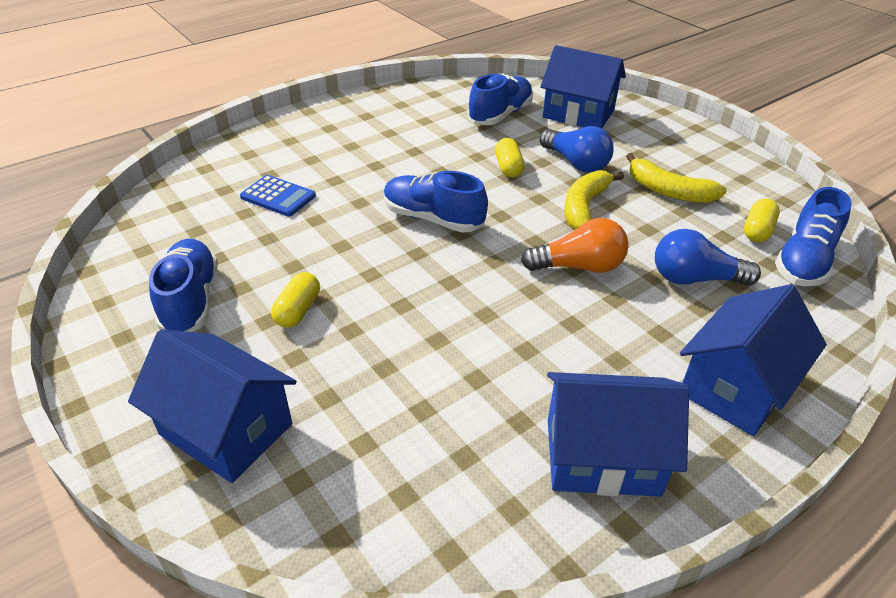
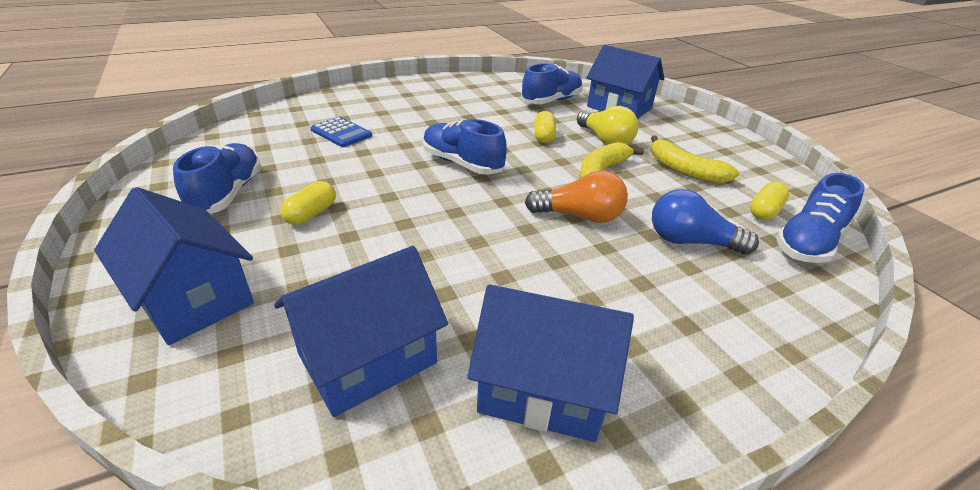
camera: 10 degrees right, 5 degrees down
(576, 163) = (605, 140): blue light bulb -> yellow light bulb
(736, 387) = (710, 344): blue house -> blue house (367, 358)

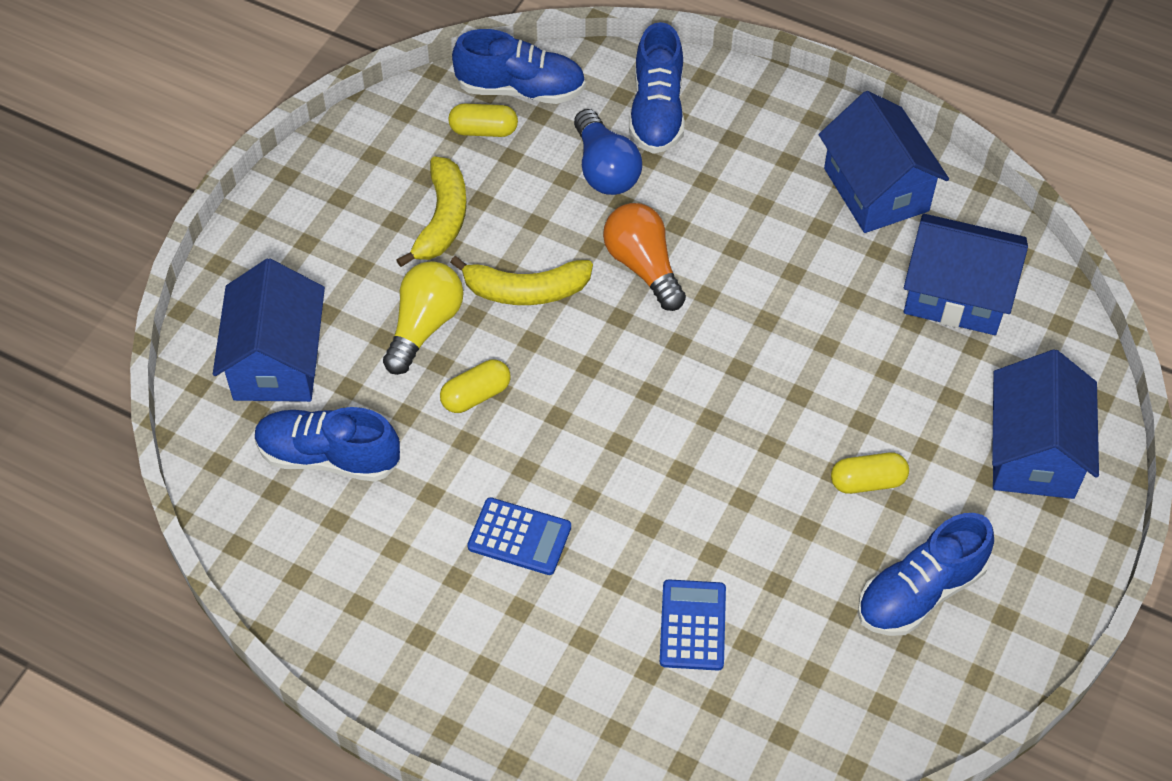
camera: 125 degrees left, 20 degrees up
(451, 118) = (519, 537): none -> blue calculator
(462, 164) = (637, 431): blue shoe -> blue shoe (657, 111)

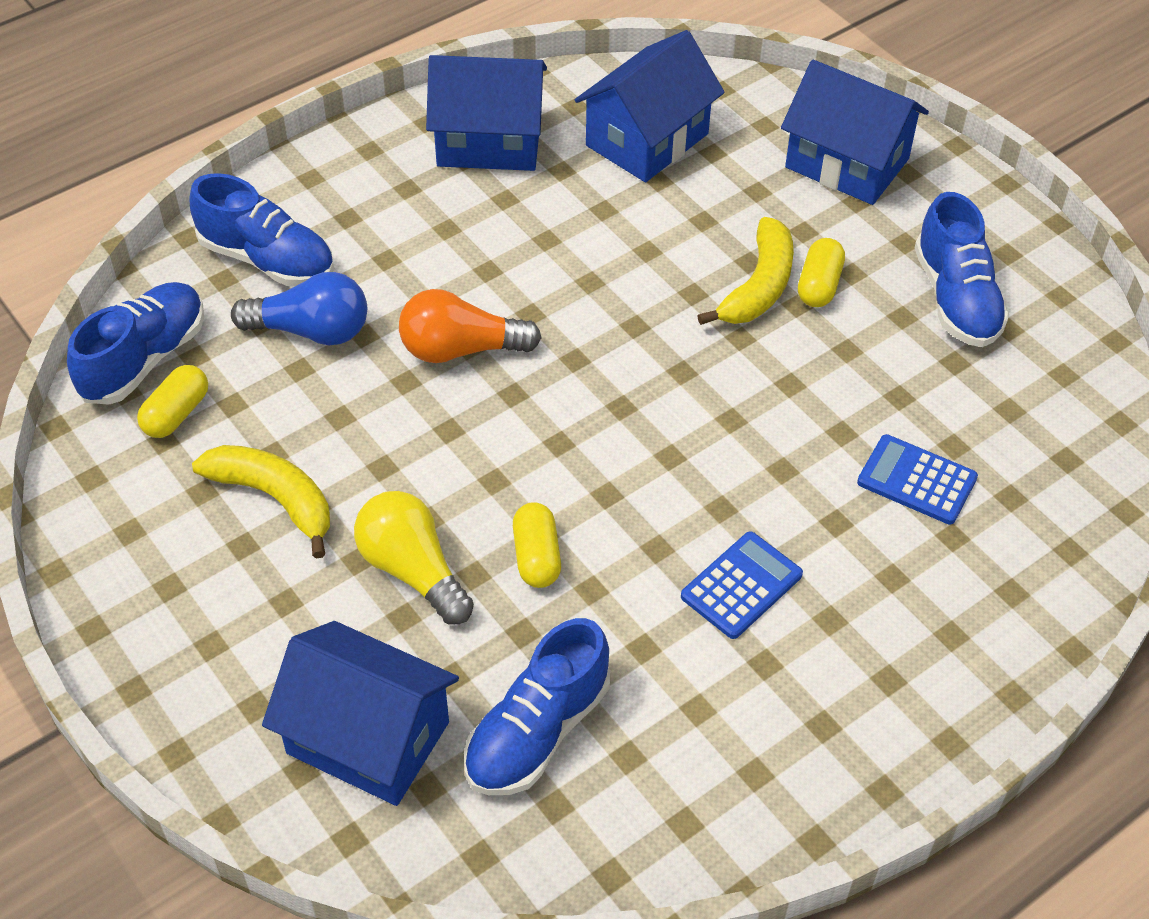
camera: 65 degrees left, 5 degrees down
(525, 290) = (425, 460): yellow banana -> yellow banana (758, 286)

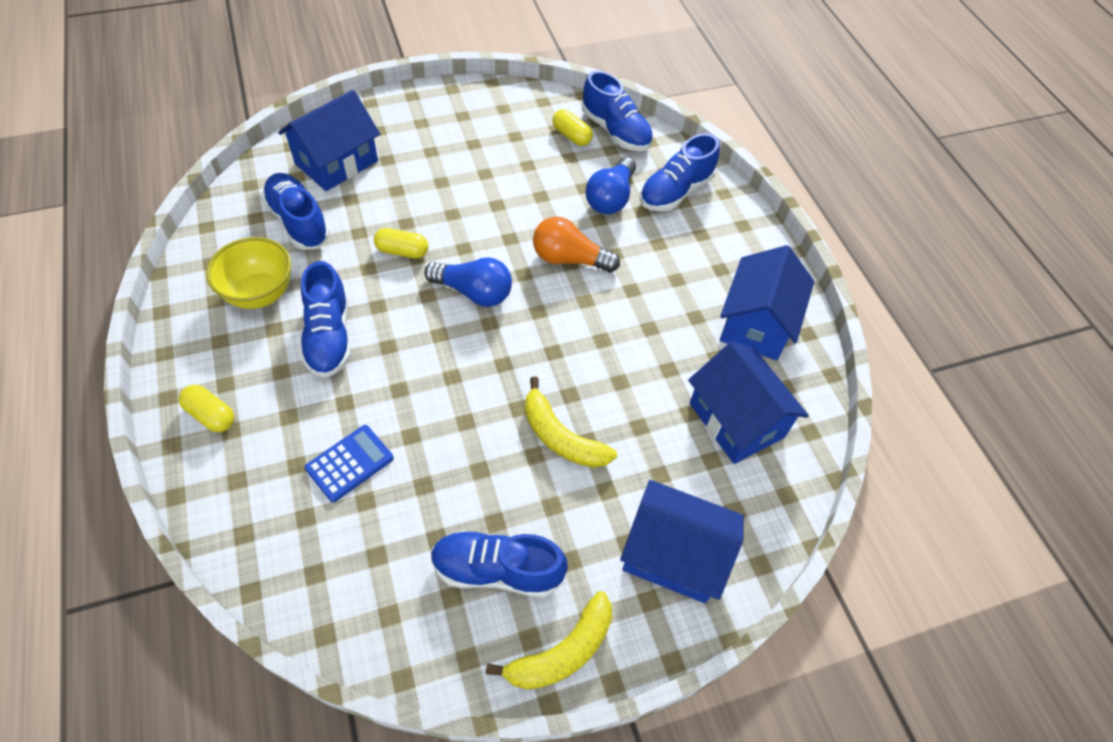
camera: 105 degrees right, 5 degrees up
(275, 499) = (496, 160): yellow banana -> yellow banana (562, 652)
(412, 570) = (422, 200): yellow light bulb -> none
(460, 349) = (569, 259): orange light bulb -> orange light bulb turned 90 degrees counterclockwise
(576, 440) = (474, 292): none -> blue light bulb
(712, 714) = (260, 294): none -> yellow bowl
(741, 586) = (329, 336): blue calculator -> blue shoe
(819, 285) = (547, 477): yellow capsule -> yellow capsule (211, 415)
(847, 163) = (673, 555): blue house -> blue house turned 60 degrees clockwise

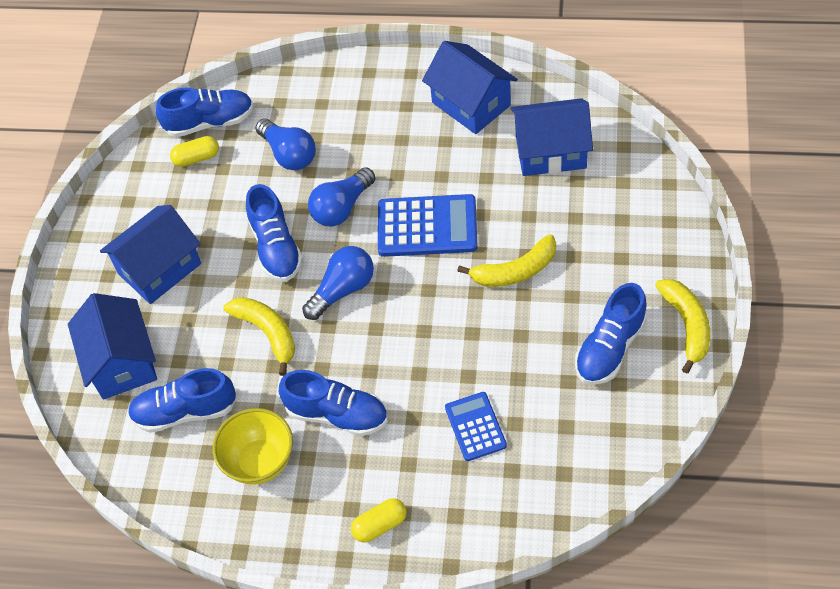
camera: 55 degrees left, 0 degrees up
(402, 251) = (267, 333): yellow capsule -> yellow banana
(569, 259) = (342, 208): orange light bulb -> blue light bulb
(580, 337) = (427, 226): none -> blue calculator
(673, 555) = (642, 233): blue house -> blue house (159, 269)
(675, 191) = (307, 104): blue shoe -> blue shoe (276, 247)

